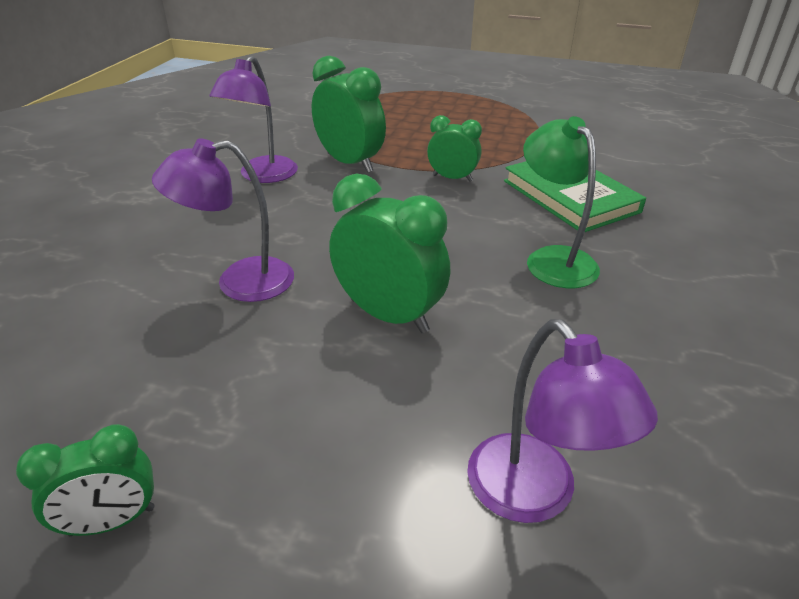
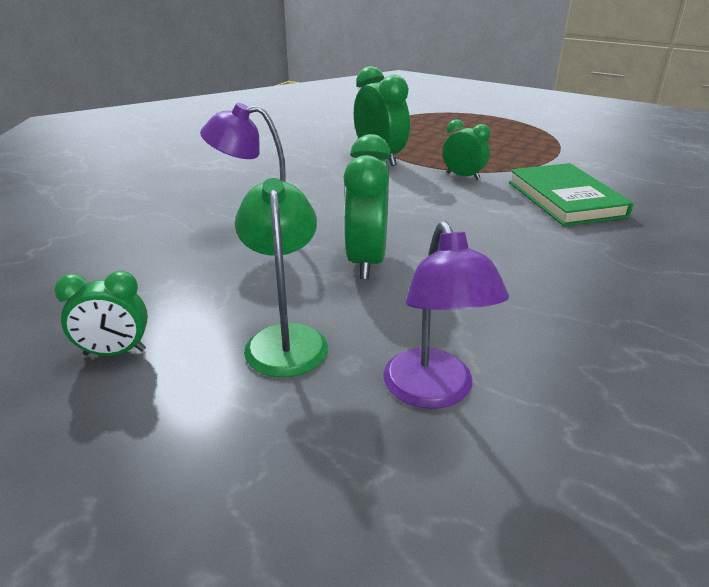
camera: 15 degrees right, 5 degrees down
(263, 176) = (305, 161): purple lamp -> none
(388, 315) = (367, 261): green clock -> green clock turned 135 degrees counterclockwise
(553, 259) = (527, 241): green lamp -> green lamp (285, 339)

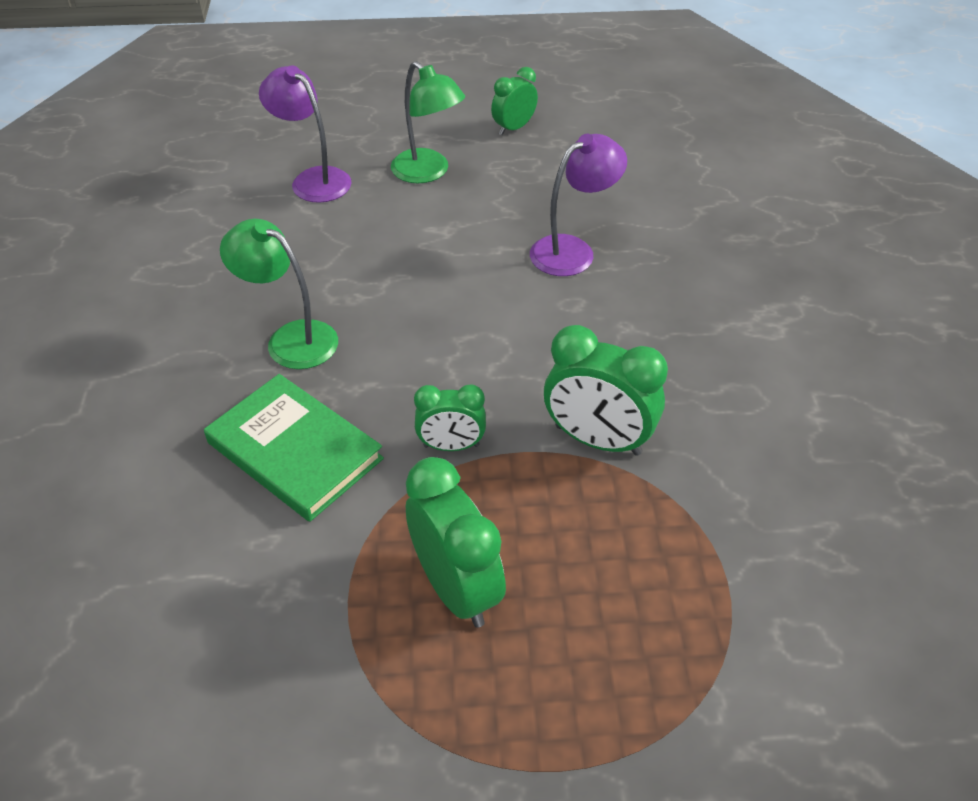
camera: 145 degrees right, 15 degrees up
(367, 261) = (437, 253): green clock -> green clock (456, 588)
(544, 249) = (290, 339): none -> green lamp

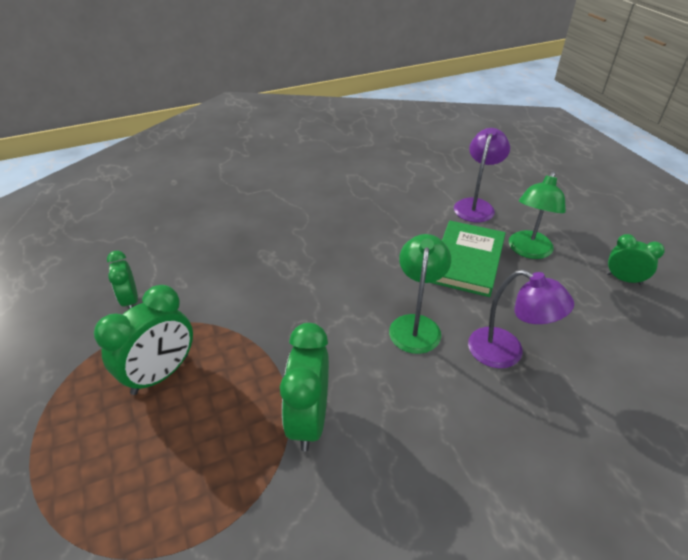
camera: 70 degrees right, 5 degrees down
(290, 339) = (332, 242): green lamp -> green lamp (416, 325)
(295, 450) = (247, 272): green book -> green book (467, 261)
(451, 446) = (274, 338): green clock -> green clock (130, 301)

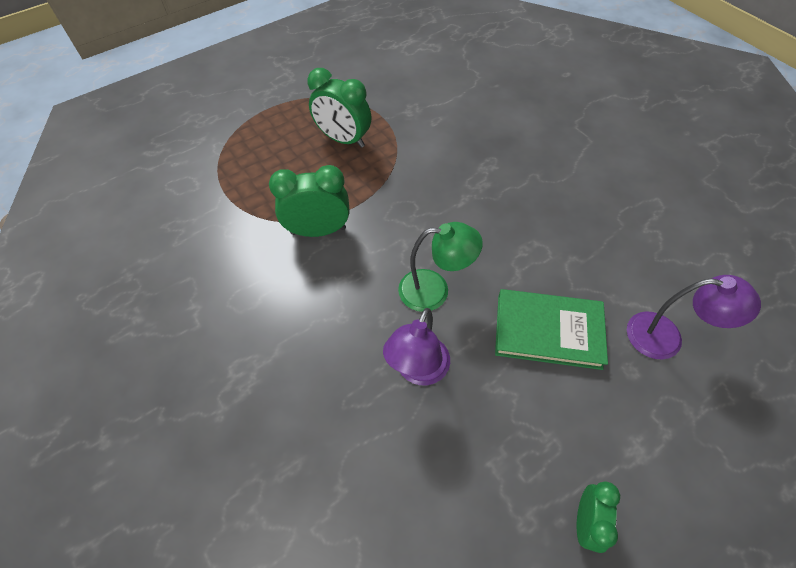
camera: 80 degrees right, 15 degrees up
(130, 301) = (407, 101): green clock -> none
(528, 251) = (595, 399): green lamp -> none

